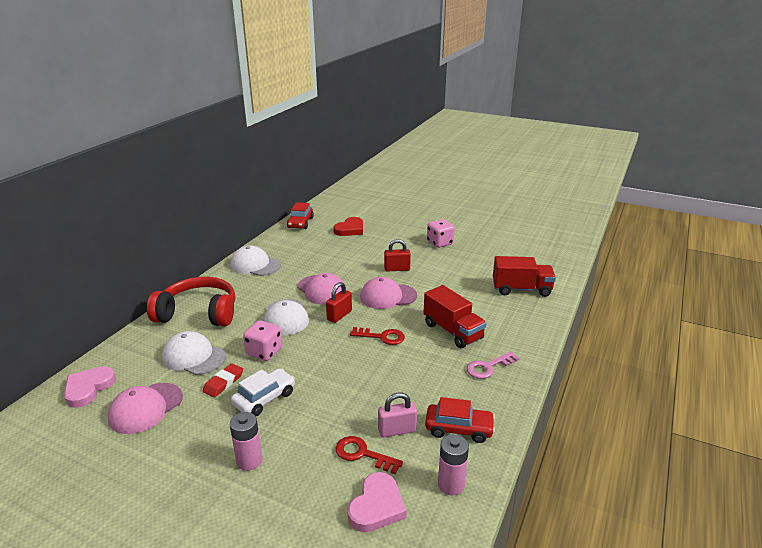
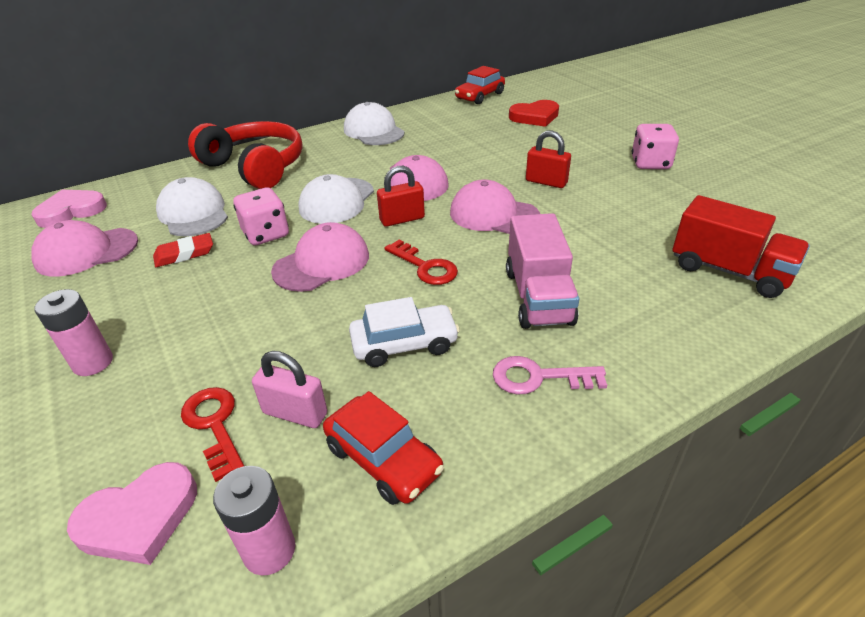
camera: 35 degrees right, 10 degrees up
(264, 398) = (199, 291): white car -> white car (404, 344)
(321, 356) = (322, 263): none -> pink cap
(452, 331) = (538, 297): red truck -> pink truck

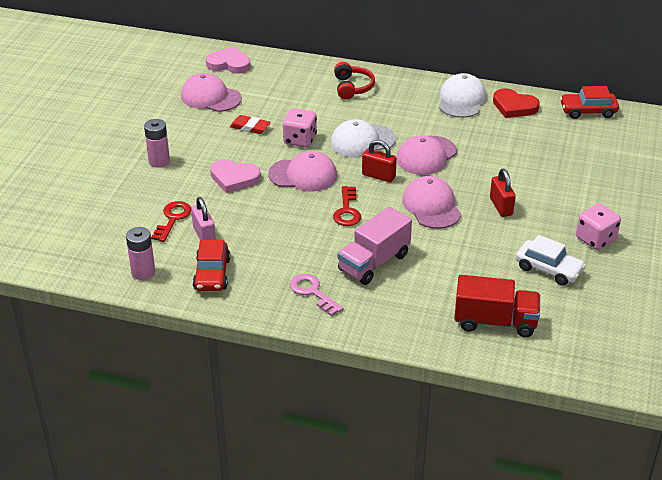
camera: 45 degrees right, 0 degrees up
(139, 518) = (118, 233): pink heart -> pink heart (234, 178)
(193, 213) = (282, 102): white cap -> none
(255, 167) = (352, 87): red headphones -> red headphones, size x0.55
(404, 344) = (281, 239): white car -> white car (548, 269)
(535, 117) = (592, 154): red heart -> red heart (514, 106)
(729, 271) = (495, 322): red truck -> red truck turned 75 degrees counterclockwise

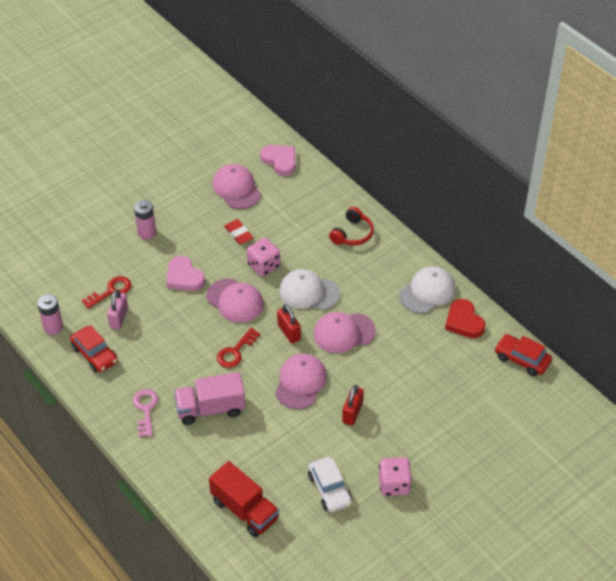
camera: 35 degrees right, 10 degrees up
(212, 274) = (95, 354): red car -> red car turned 75 degrees counterclockwise

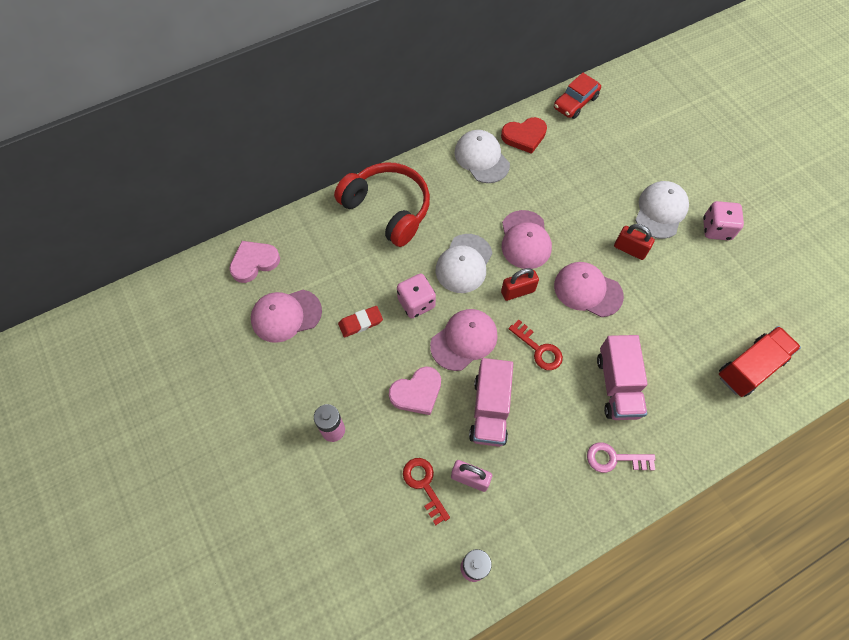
camera: 80 degrees left, 15 degrees up
(95, 354) = (525, 514): red car -> none
(176, 324) = (490, 410): none -> pink truck
(329, 489) = (723, 285): white car -> none
(352, 234) = (388, 209): red headphones -> red headphones, size x1.81
(404, 437) = (660, 211): none -> white cap

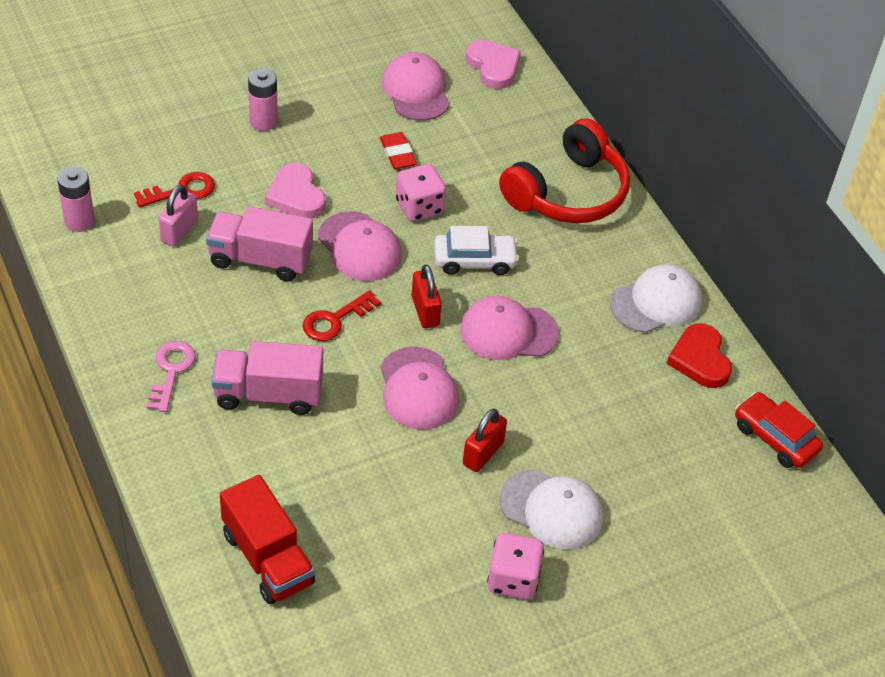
camera: 90 degrees right, 15 degrees down
(464, 263) = (474, 260): white cap -> white car
(587, 290) = (418, 389): pink cap -> pink cap turned 135 degrees clockwise

